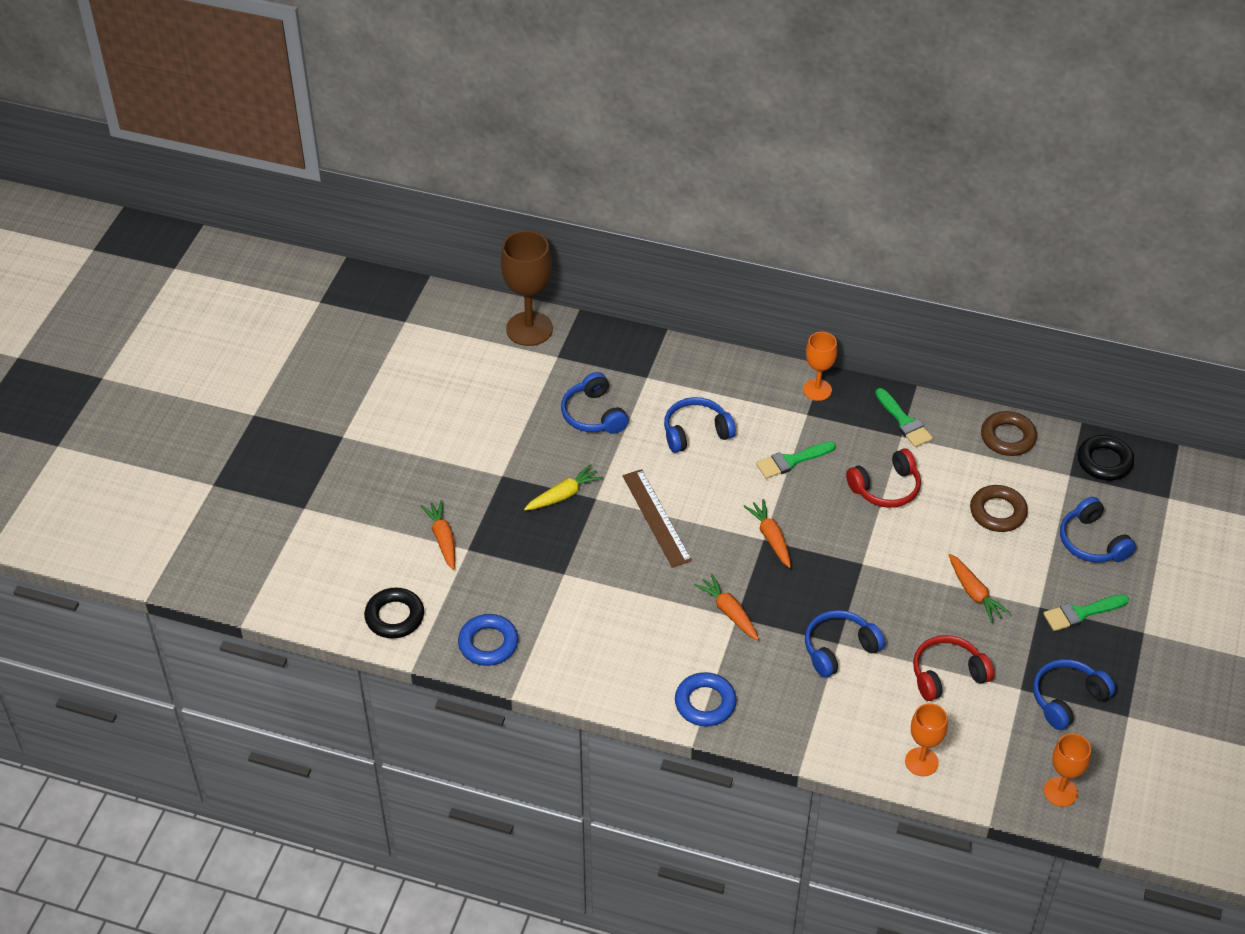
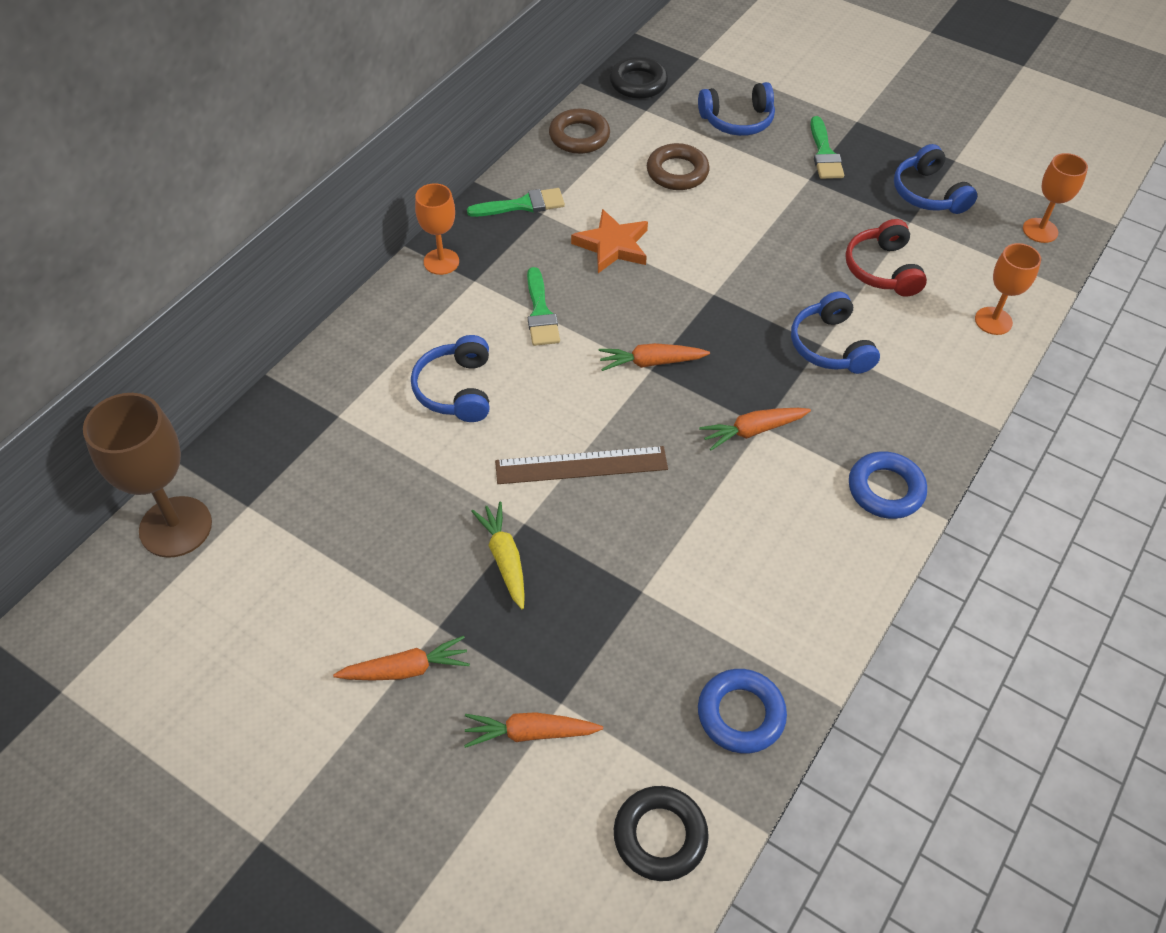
camera: 75 degrees left, 5 degrees up
(593, 415) = (376, 489): blue headphones -> none
(886, 488) = (612, 245): red headphones -> orange star
(974, 593) = (779, 219): orange carrot -> orange carrot (406, 669)

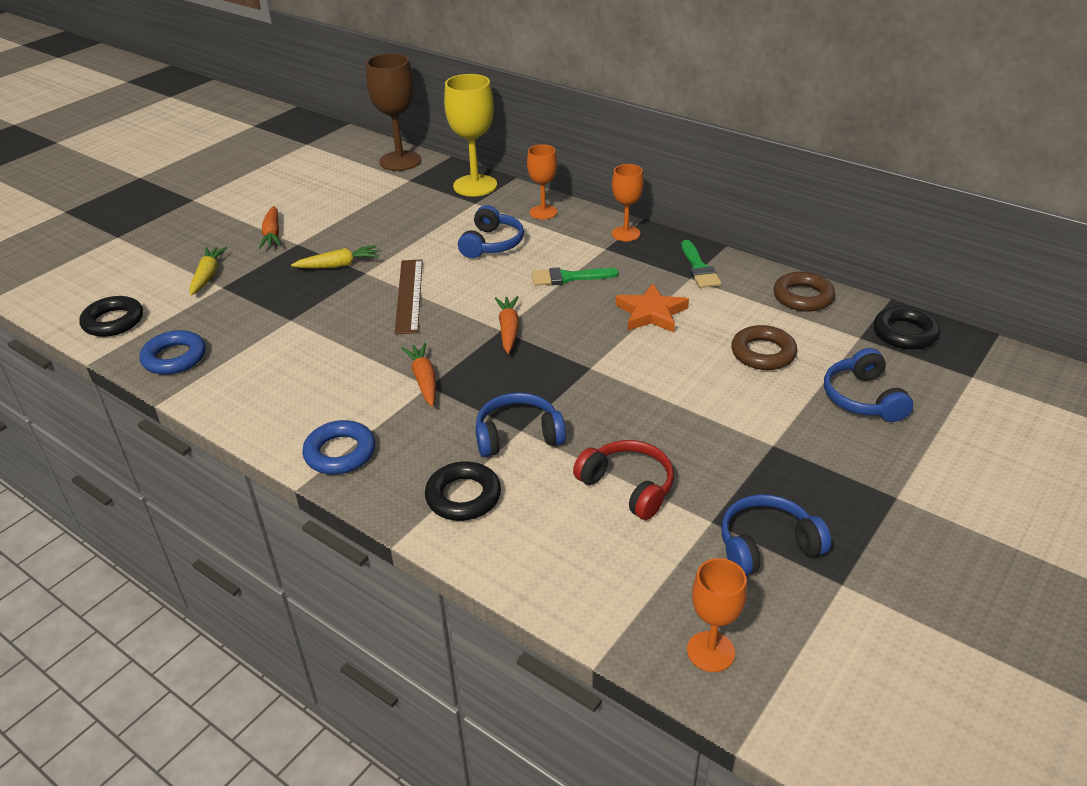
camera: 95 degrees right, 15 degrees down
(284, 420) = (475, 186): none -> yellow goblet
(456, 389) = (492, 244): blue headphones -> blue headphones turned 105 degrees clockwise
(530, 733) = (208, 276): orange carrot -> yellow carrot
(824, 153) = (822, 461): green brush -> none
(882, 269) = (628, 486): red headphones -> red headphones turned 45 degrees clockwise
(923, 381) = (463, 496): none -> black ring
(993, 321) = (546, 570): orange goblet -> orange goblet (543, 212)

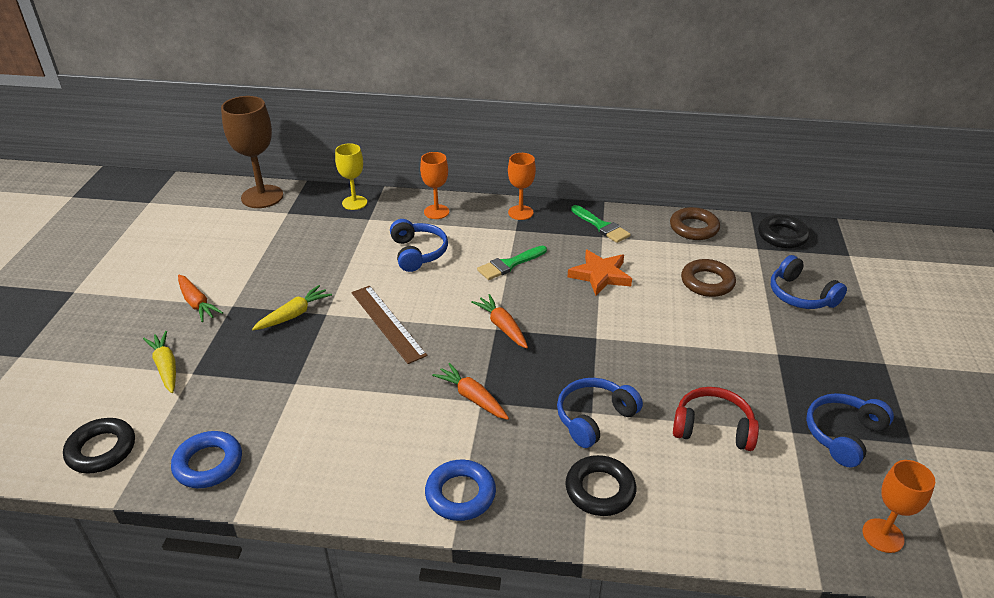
camera: 30 degrees left, 0 degrees up
(475, 186) = (354, 203): yellow goblet -> yellow goblet, size x0.60

